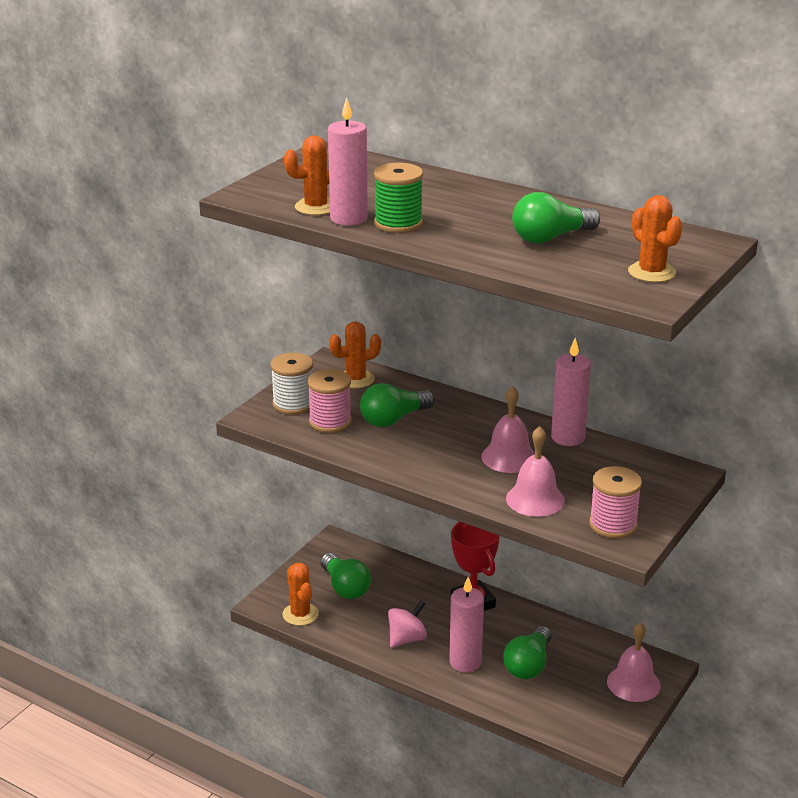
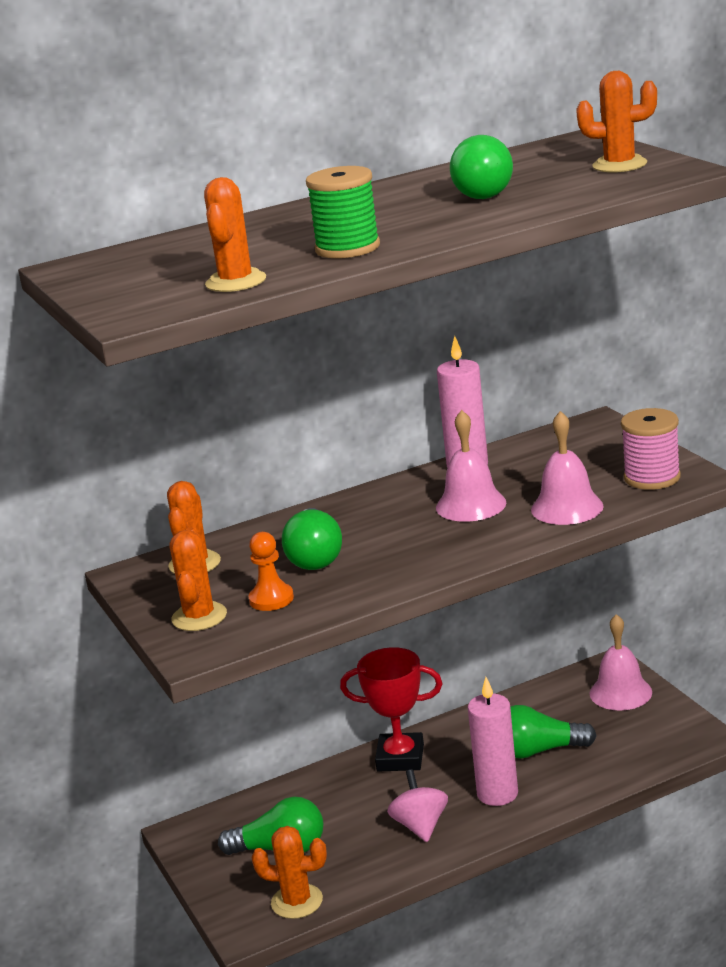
camera: 55 degrees left, 5 degrees down
(293, 404) = (199, 617): white spool -> orange cactus
(330, 422) = (271, 599): pink spool -> orange pawn
(348, 219) = (297, 269): pink candle -> none
(528, 665) = (538, 751): green light bulb -> green light bulb turned 120 degrees clockwise

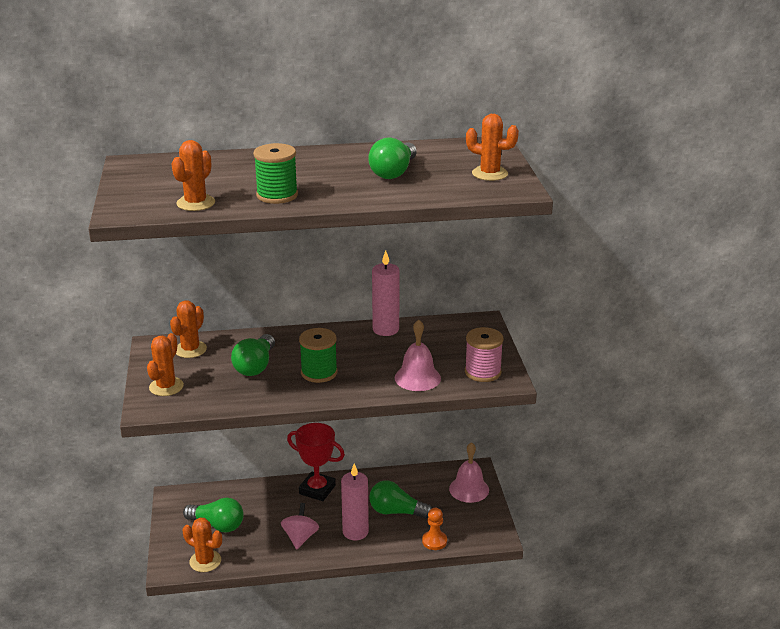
camera: 15 degrees right, 5 degrees up
(271, 599) = (211, 387): orange pawn -> orange pawn (434, 541)
(418, 539) = (319, 372): none -> green spool
(471, 505) = (366, 358): pink bell -> none

